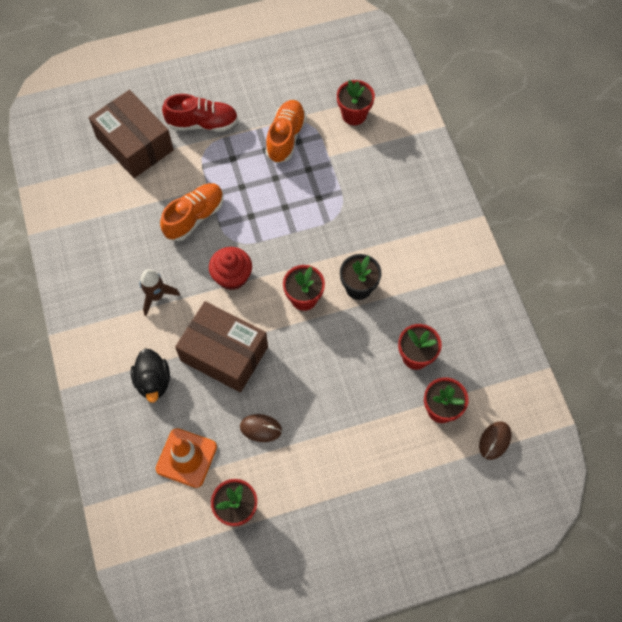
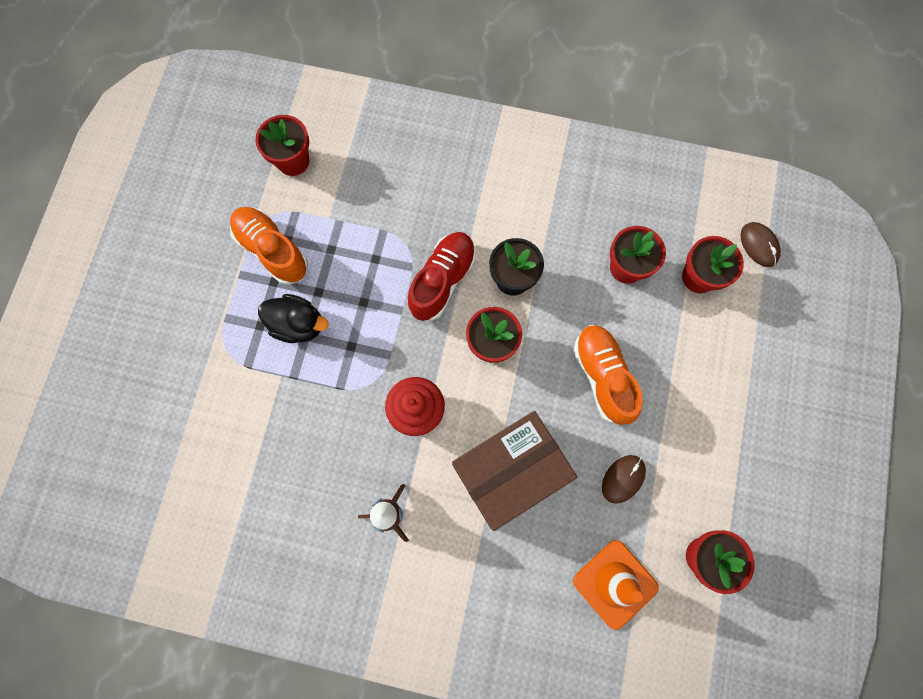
camera: 60 degrees left, 10 degrees up
(135, 144) = (161, 432): brown box -> none
(153, 381) = (499, 574): black duck -> black duck (298, 324)
(194, 217) = (311, 413): orange shoe -> orange shoe (602, 376)
(202, 123) = (187, 335): red shoe -> red shoe (442, 281)

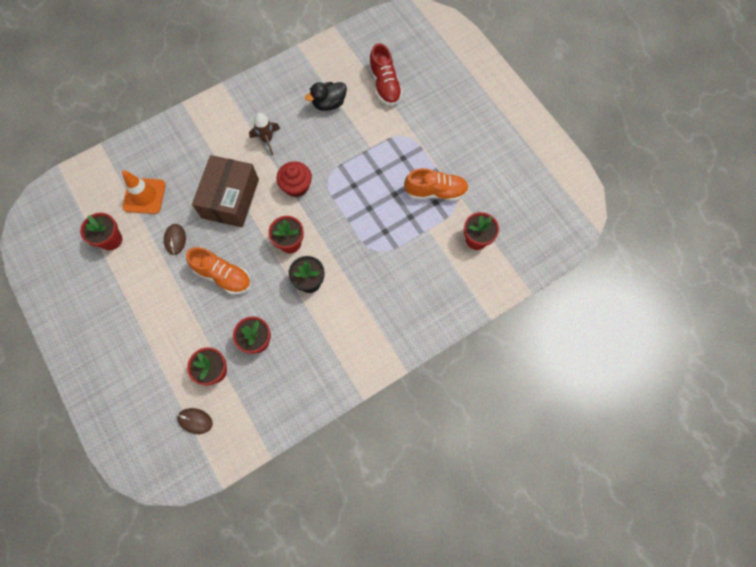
camera: 135 degrees right, 5 degrees down
(298, 324) = (387, 173): black duck -> black duck (329, 103)
(442, 281) = (342, 250): red shoe -> red shoe (385, 85)

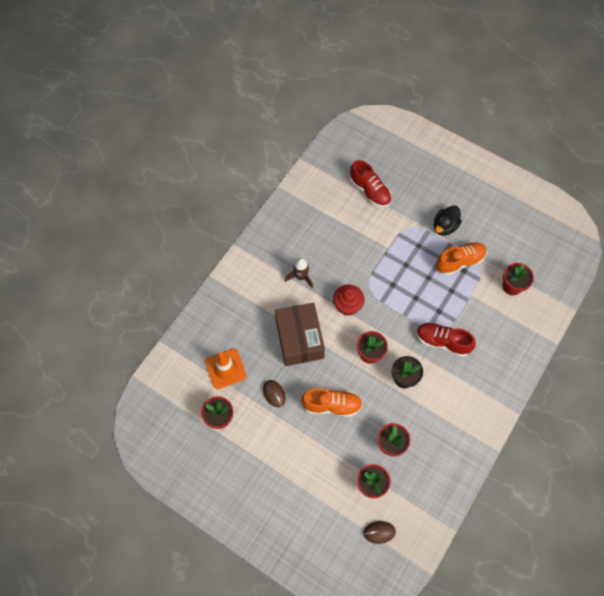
camera: 25 degrees left, 5 degrees down
(329, 103) = (333, 225): black duck -> black duck (445, 226)
(370, 263) = (442, 342): none -> red shoe

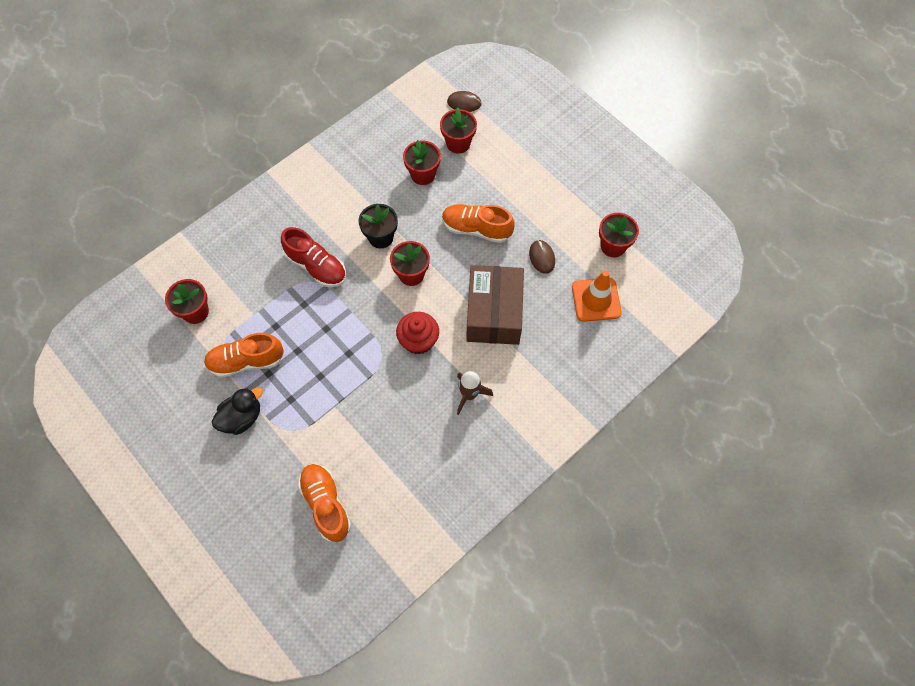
camera: 165 degrees left, 0 degrees up
(370, 191) = (326, 504): red shoe -> orange shoe

